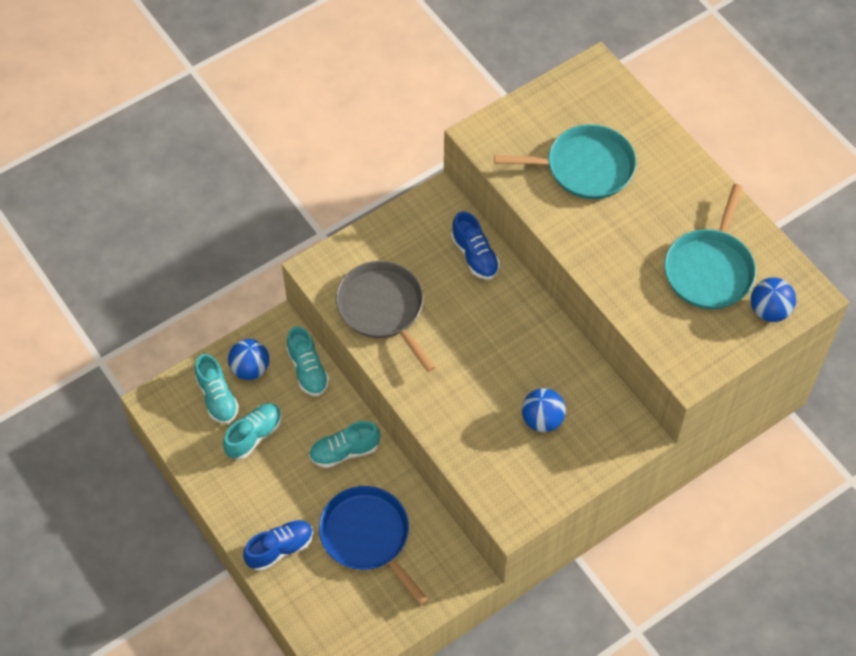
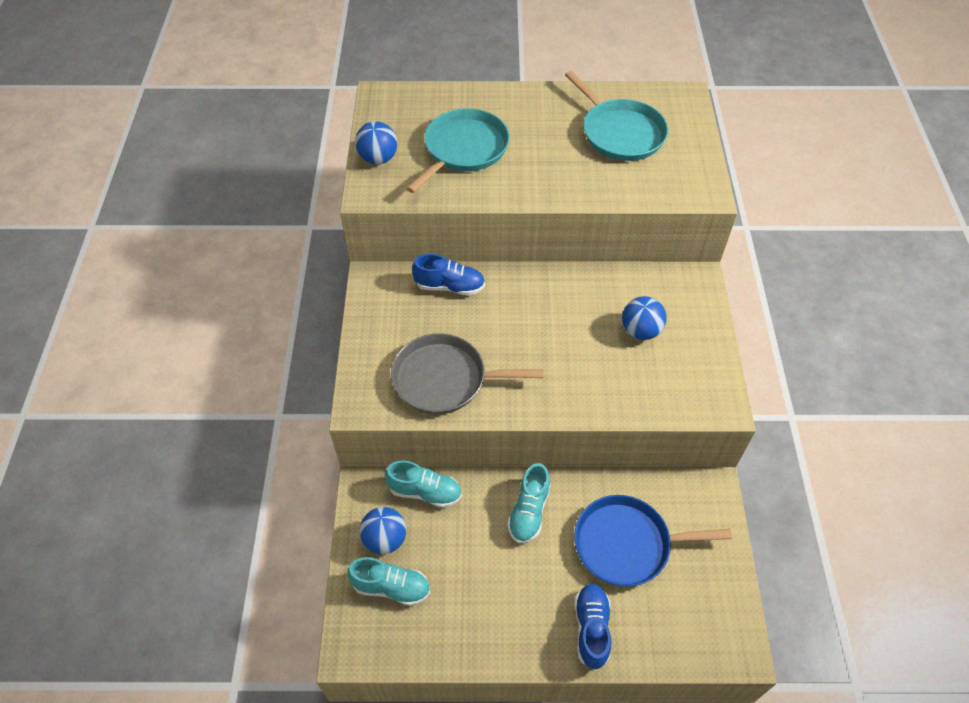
camera: 55 degrees left, 5 degrees down
(254, 436) = (456, 579): turquoise shoe -> none
(769, 311) = (683, 122): blue ball -> blue ball (378, 158)

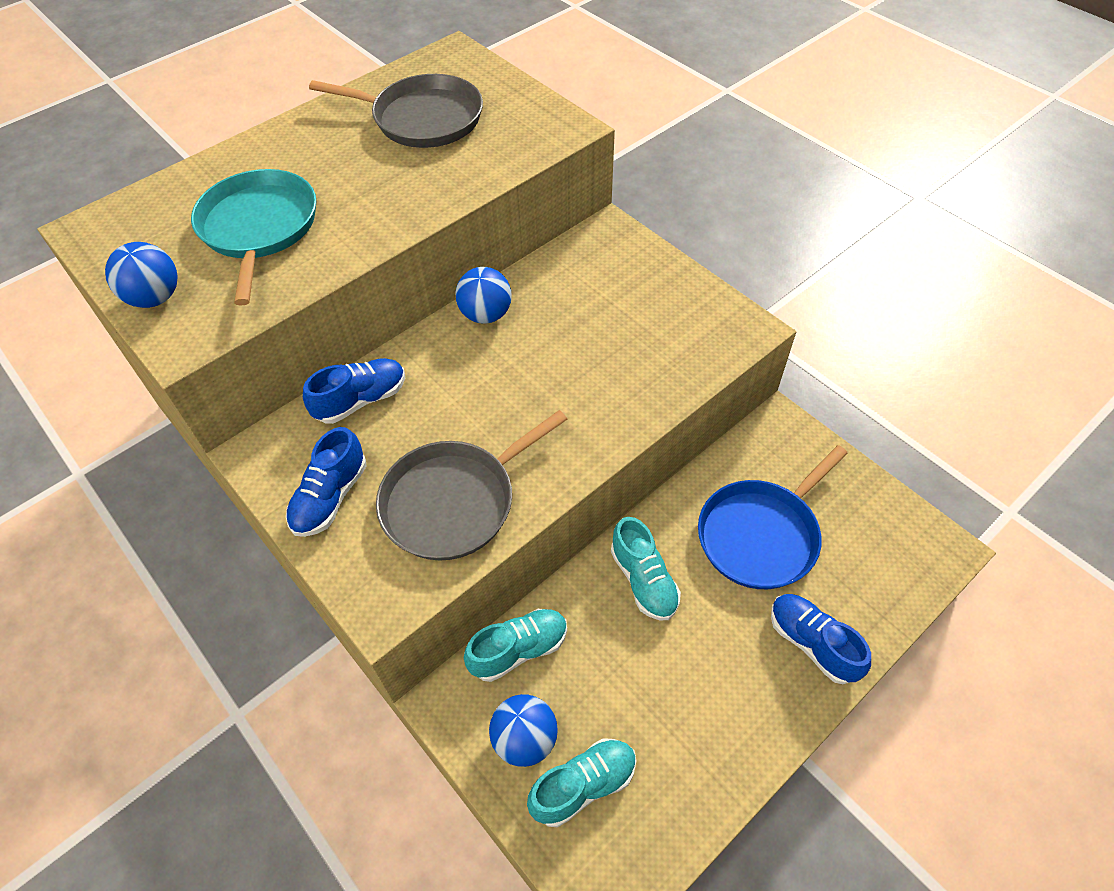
camera: 40 degrees left, 0 degrees up
(386, 329) = (330, 497): none -> blue shoe
(620, 133) = (422, 118): turquoise pan -> grey pan
(640, 331) = (605, 311): blue ball -> blue ball (486, 314)

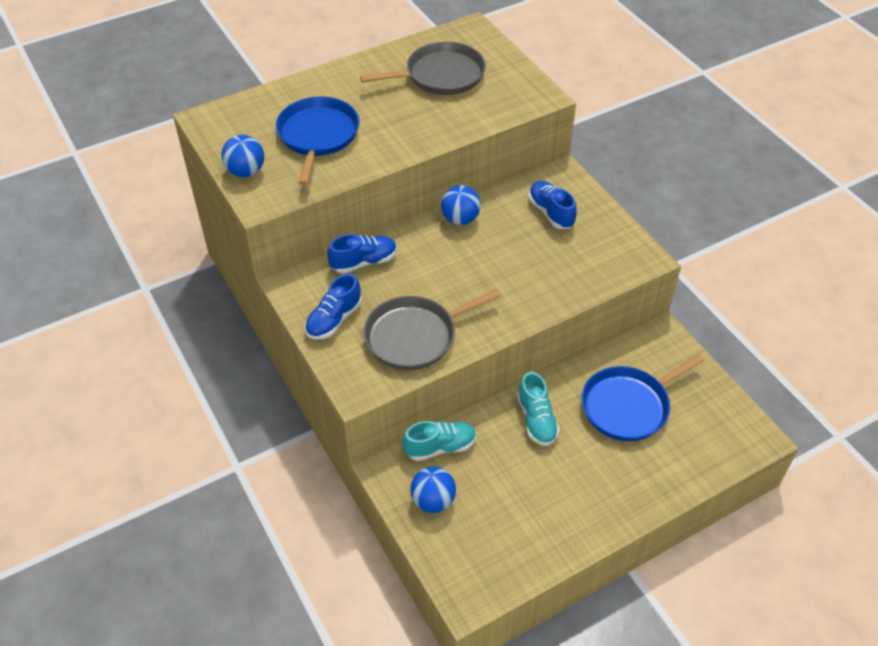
camera: 10 degrees right, 5 degrees down
(259, 228) = (317, 136): turquoise pan -> blue pan
(422, 118) = (441, 75): grey pan -> grey pan turned 45 degrees counterclockwise
(583, 785) = (466, 534): turquoise shoe -> none
(812, 643) = (645, 480): blue shoe -> blue shoe (551, 212)

